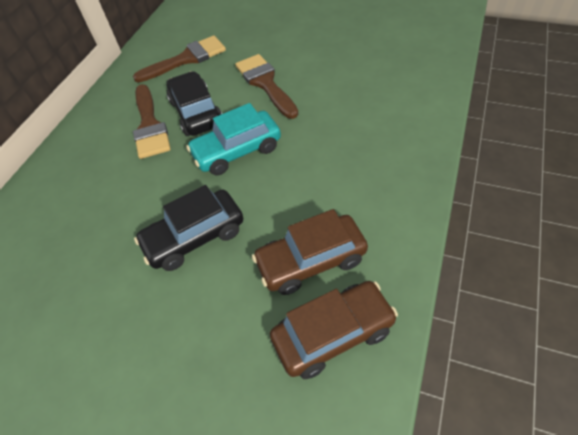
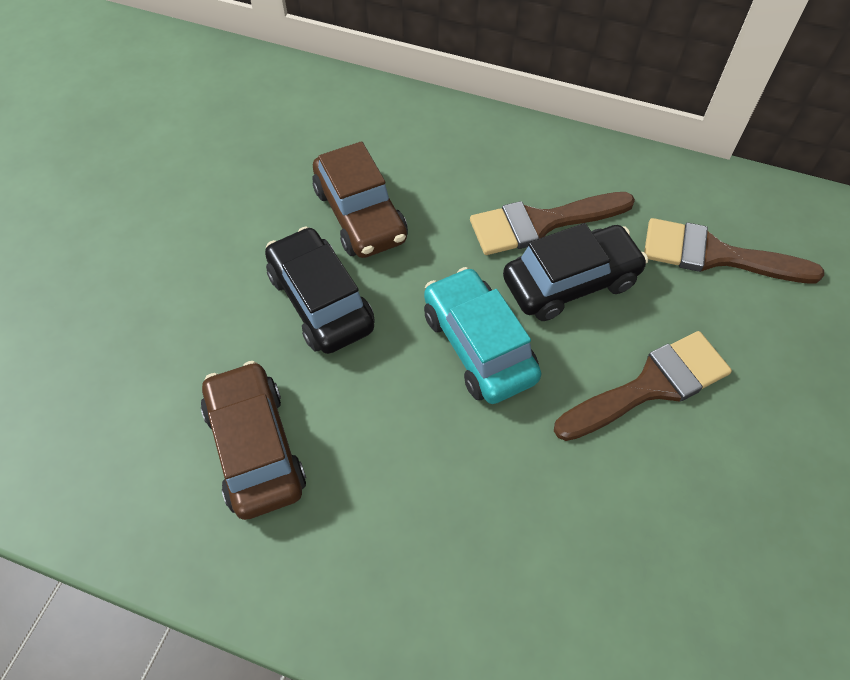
camera: 85 degrees right, 5 degrees up
(186, 59) = (715, 255): brown brush -> brown brush turned 135 degrees clockwise
(333, 334) = (142, 469): brown car -> brown car (360, 215)

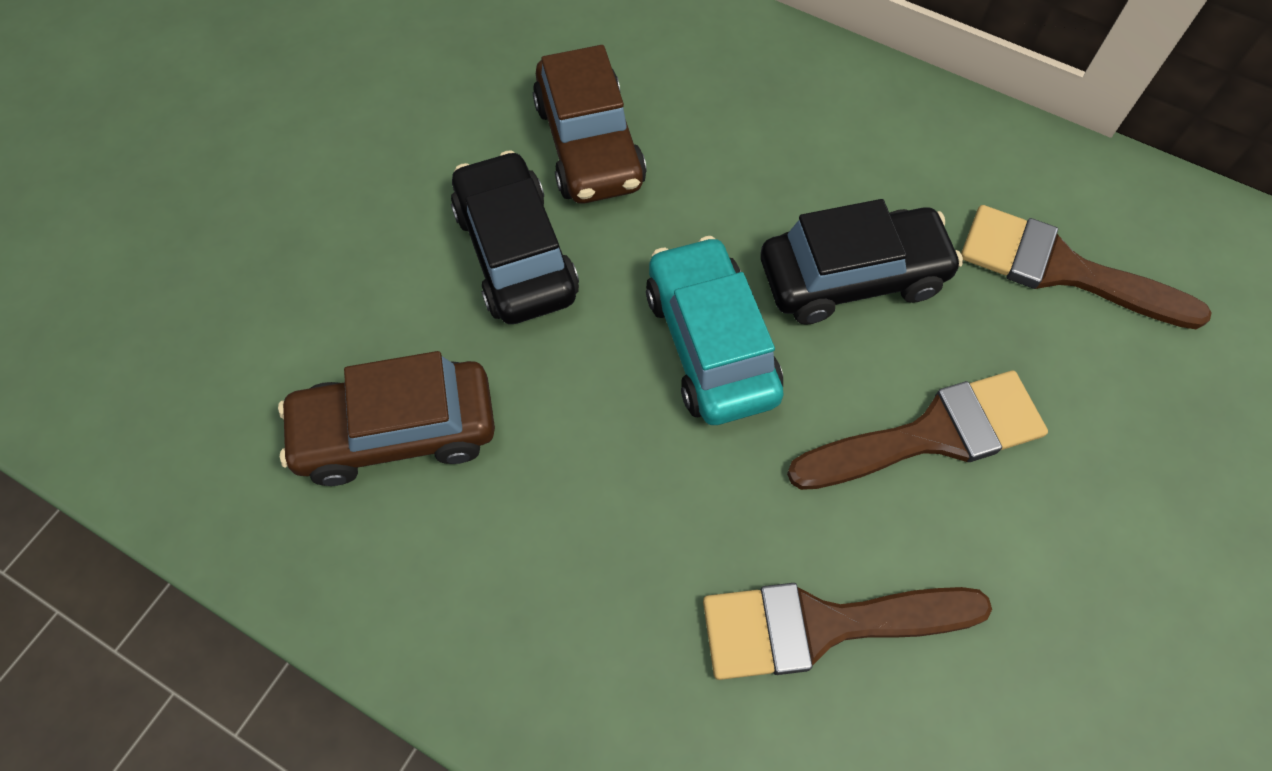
camera: 10 degrees right, 5 degrees up
(255, 448) = (396, 432): brown car -> brown car turned 90 degrees counterclockwise
(541, 223) = (828, 190): brown brush -> brown brush (822, 626)

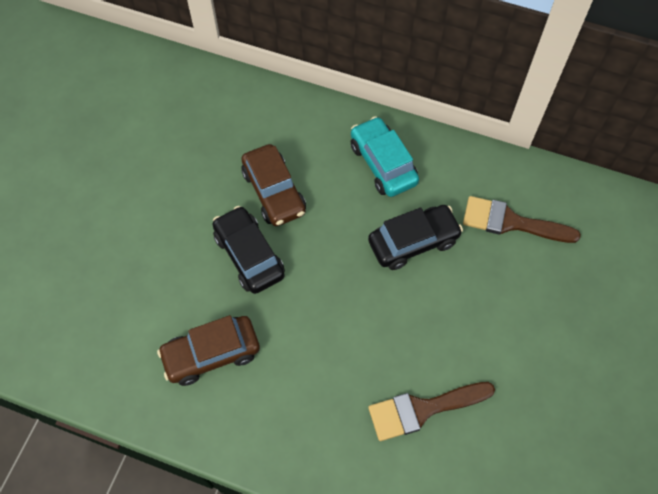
camera: 10 degrees left, 0 degrees up
(710, 344) = (351, 286): turquoise car -> turquoise car (383, 164)
(932, 434) = (460, 313): brown brush -> none

